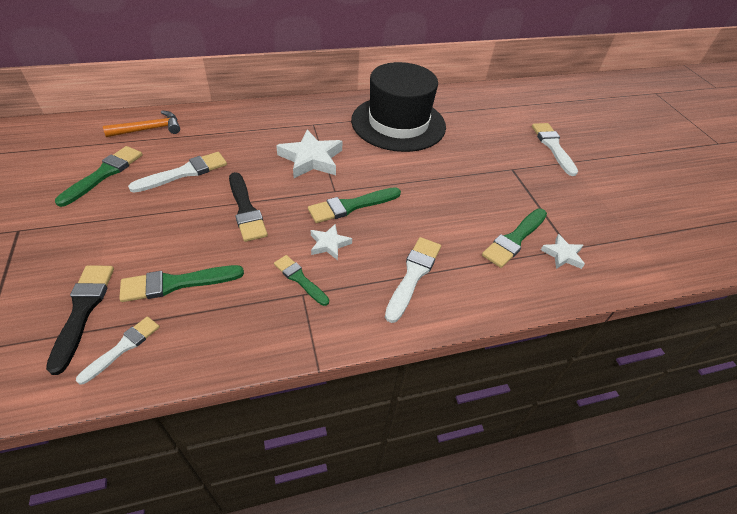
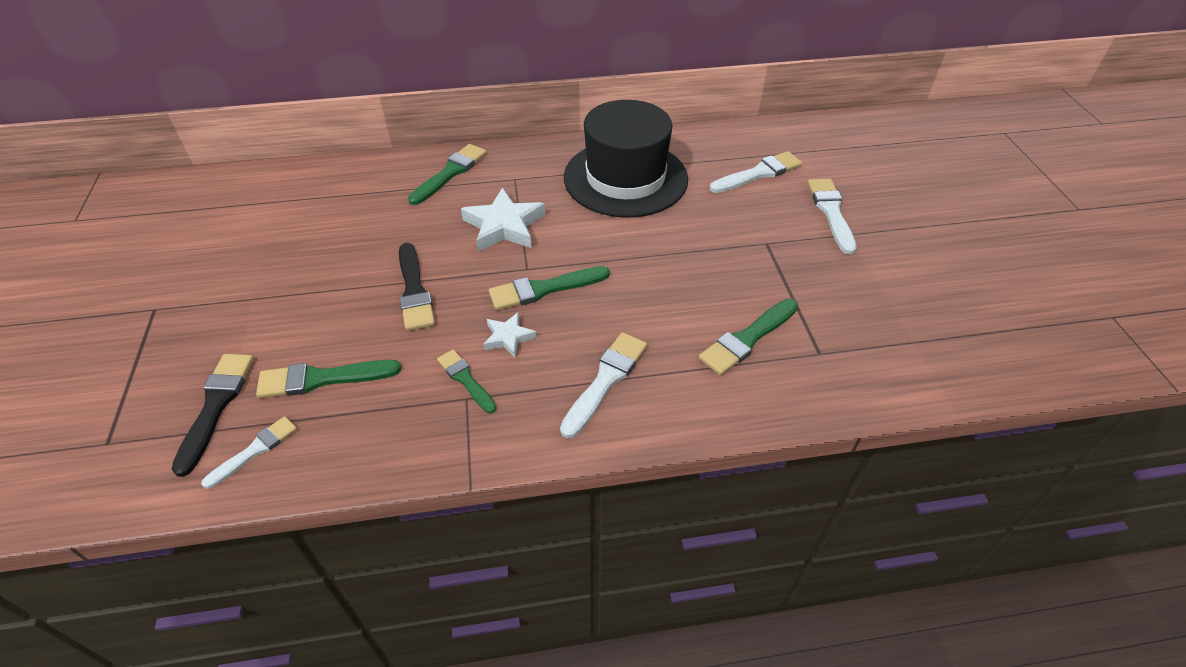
camera: 10 degrees right, 0 degrees up
(104, 174) = (254, 242): green brush -> green brush (450, 173)
(149, 129) = (313, 185): orange hammer -> none
(184, 173) = (347, 242): white brush -> white brush (758, 173)
(562, 255) = (807, 362): white star -> none

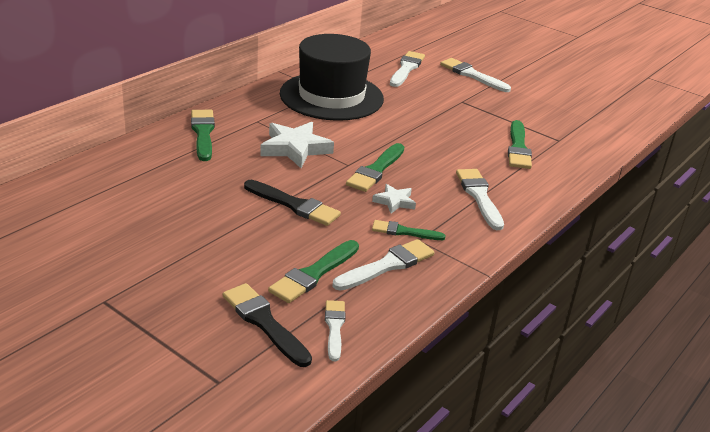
camera: 45 degrees left, 15 degrees down
(394, 410) = (387, 265): none -> white brush

